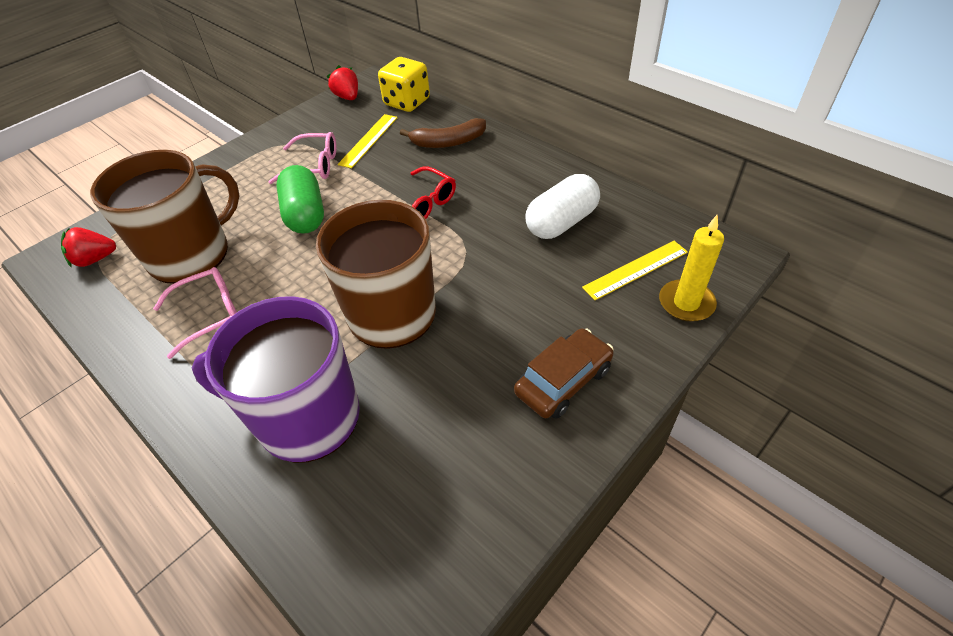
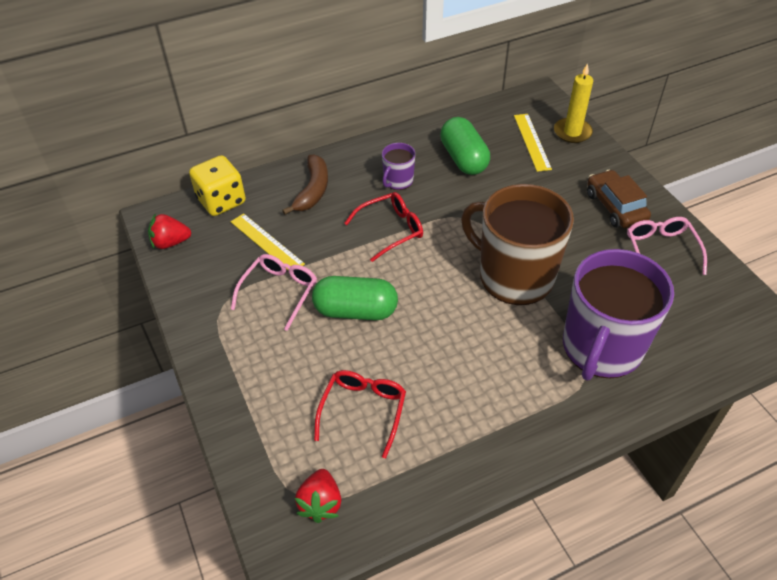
camera: 70 degrees left, 0 degrees up
(191, 254) = (363, 410): brown mug -> red glasses
(210, 314) = (459, 401): pink glasses -> pink glasses (661, 250)
(494, 187) = (398, 181): none -> purple mug
(561, 222) = (463, 159): white capsule -> green capsule

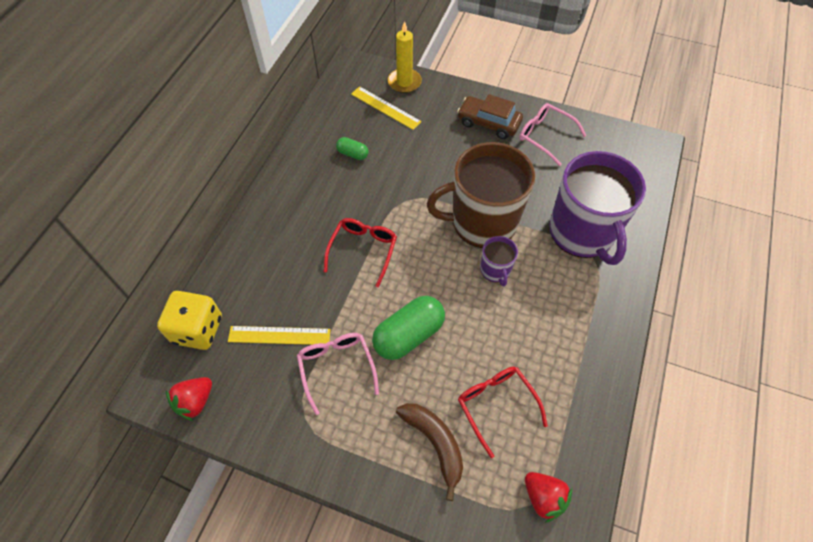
camera: 45 degrees left, 10 degrees up
(313, 190) = (266, 262): brown banana -> brown banana (435, 443)
(398, 181) = (324, 206): purple mug -> purple mug (495, 270)
(463, 159) = (353, 154): green capsule -> green capsule, size x0.51

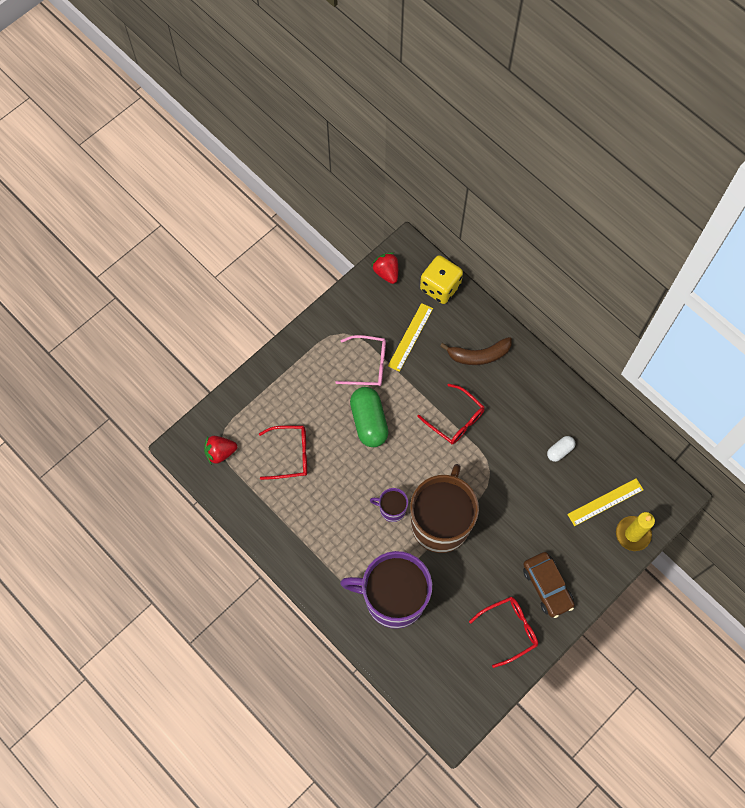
camera: 115 degrees right, 10 degrees up
(353, 154) = (560, 451): green capsule -> white capsule
(435, 443) = (286, 404): brown banana -> brown banana (478, 355)
(488, 123) = (547, 586): brown car -> brown car turned 105 degrees clockwise
(545, 136) = (509, 629): pink glasses -> red glasses

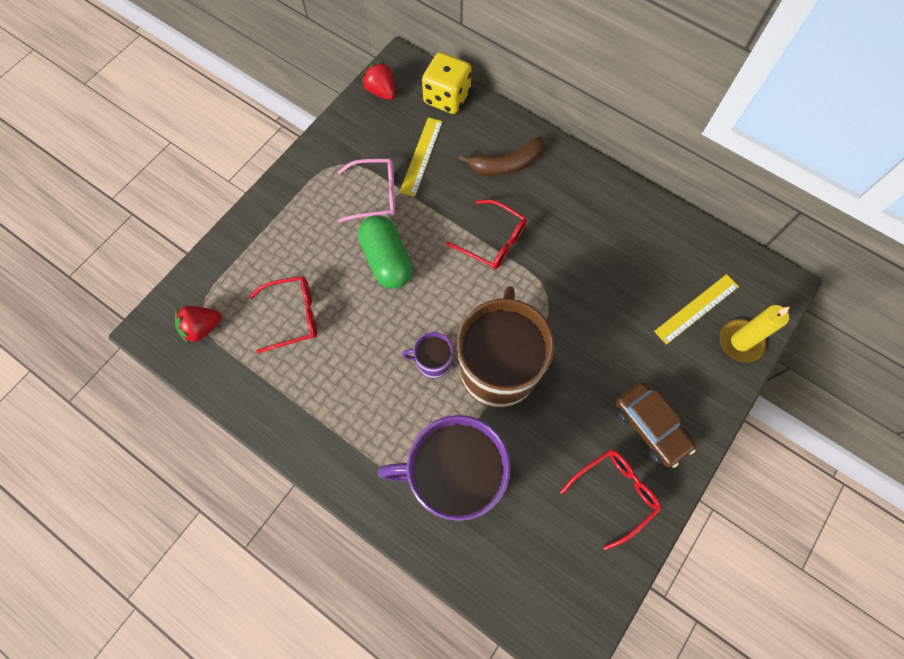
camera: 10 degrees left, 0 degrees up
(560, 451) = (627, 257): white capsule -> none

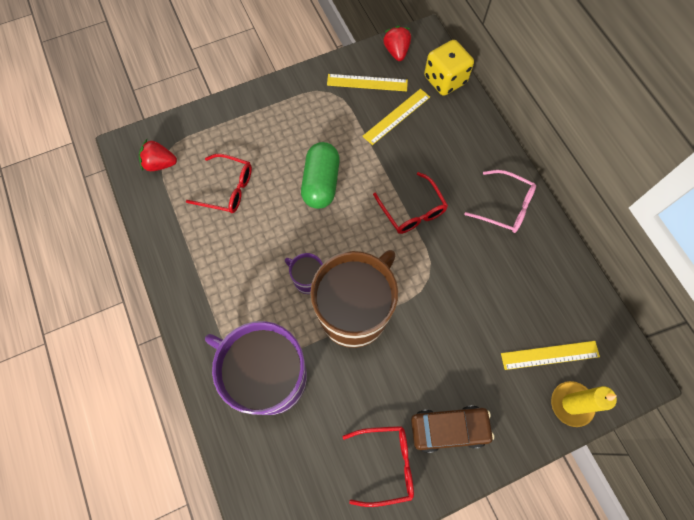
camera: 30 degrees right, 0 degrees up
(371, 137) = (367, 83): none -> yellow ruler
(375, 195) = (343, 129): pink glasses -> pink glasses (505, 207)
(506, 164) = (460, 155): brown banana -> none
(650, 427) = (449, 428): brown car -> brown car turned 90 degrees counterclockwise

